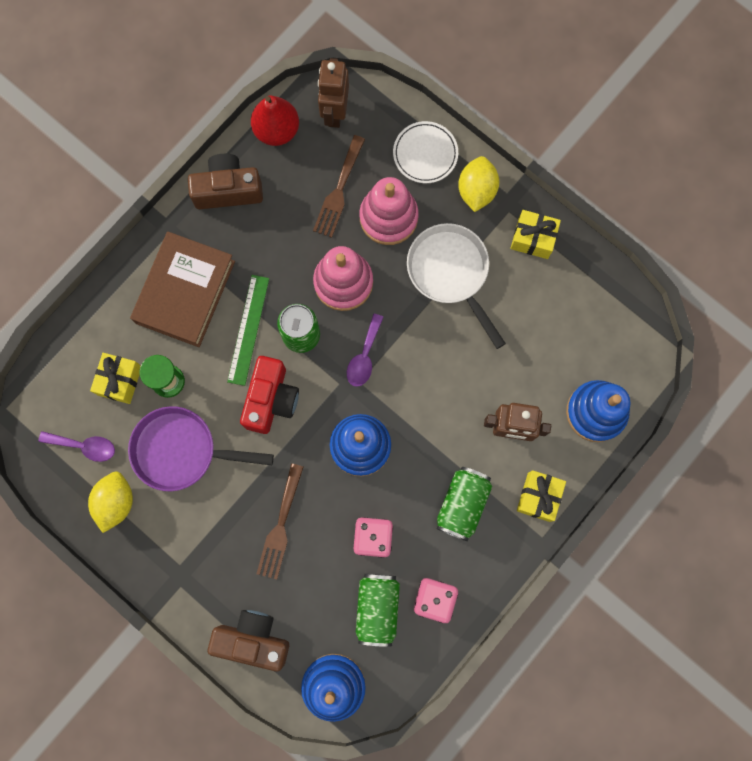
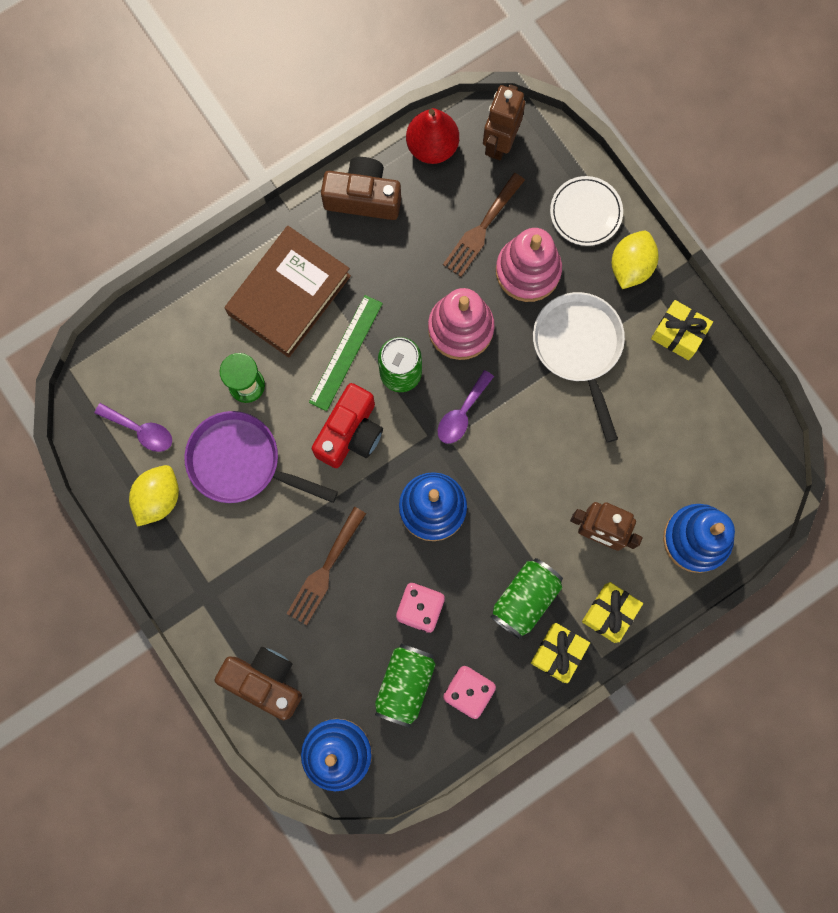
camera: 15 degrees right, 0 degrees up
(120, 381) = (196, 371): yellow gift -> yellow gift (558, 653)

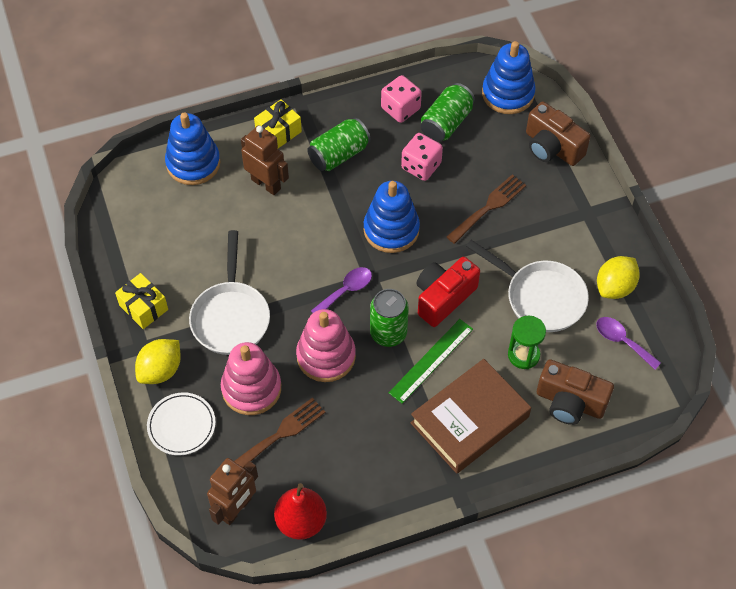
camera: 165 degrees left, 20 degrees down
(241, 462) = (540, 297): purple pan -> white pan
(363, 197) = (380, 490): brown camera -> brown camera (570, 402)
(558, 653) = (326, 117): yellow gift -> none

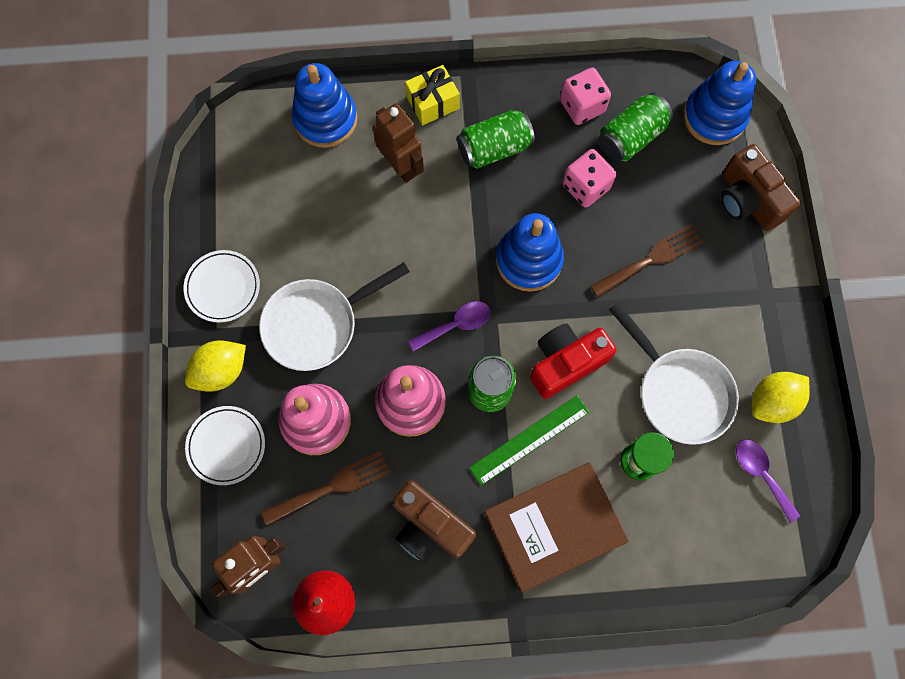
camera: 15 degrees right, 15 degrees up
(143, 307) = (223, 287): yellow gift -> white plate
(231, 317) = (316, 324): white pan -> white pan turned 45 degrees clockwise
(570, 402) = (677, 536): brown camera -> brown camera (430, 526)

